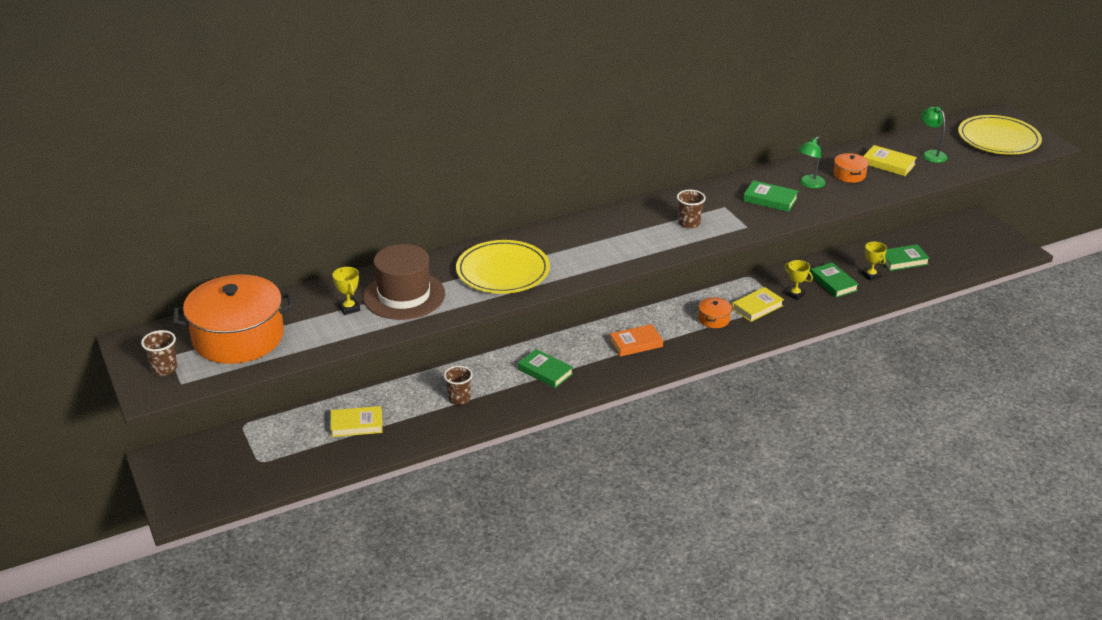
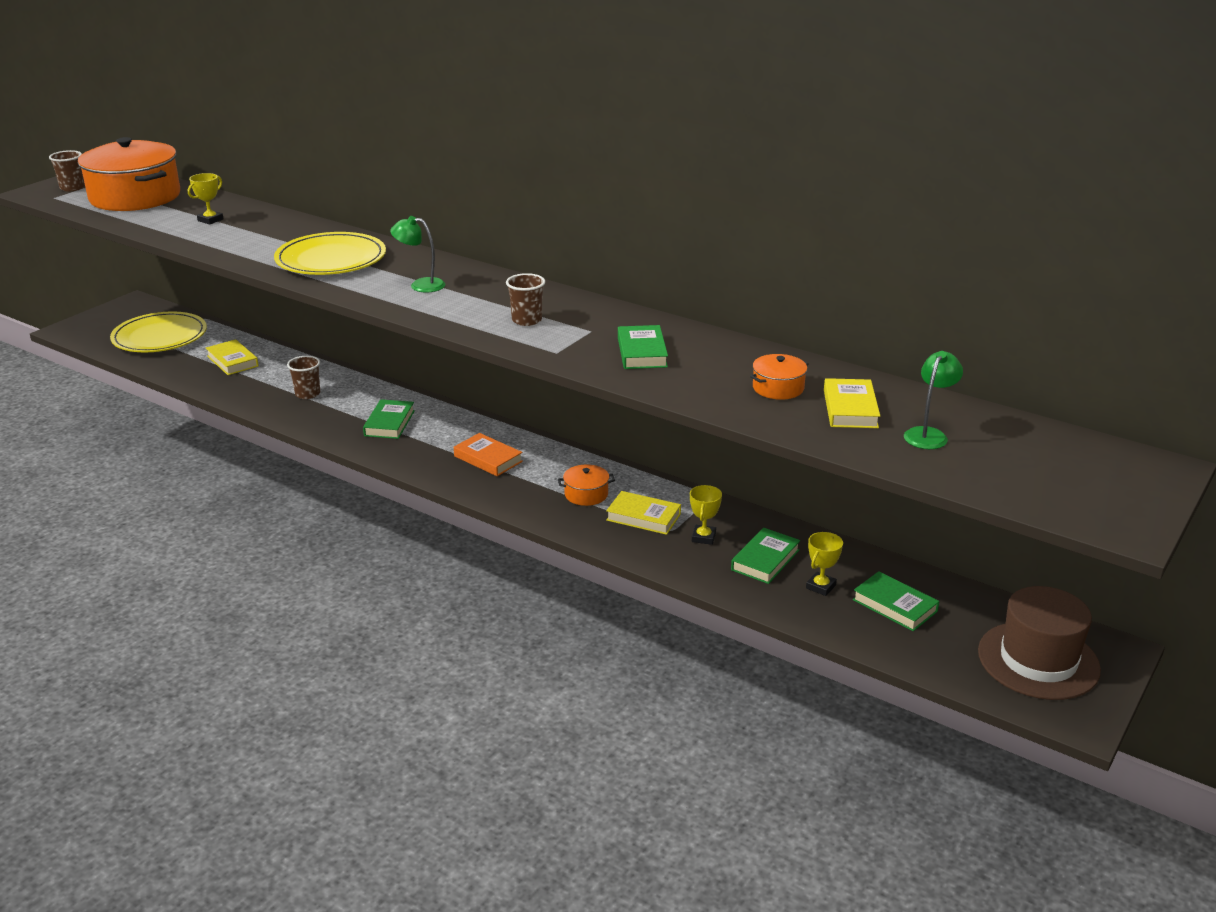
camera: 60 degrees right, 5 degrees down
(404, 295) = (249, 233): brown hat -> brown hat (1038, 660)
(809, 184) = (715, 367): green lamp -> green lamp (420, 285)
(998, 139) = (1071, 481): yellow plate -> yellow plate (160, 337)

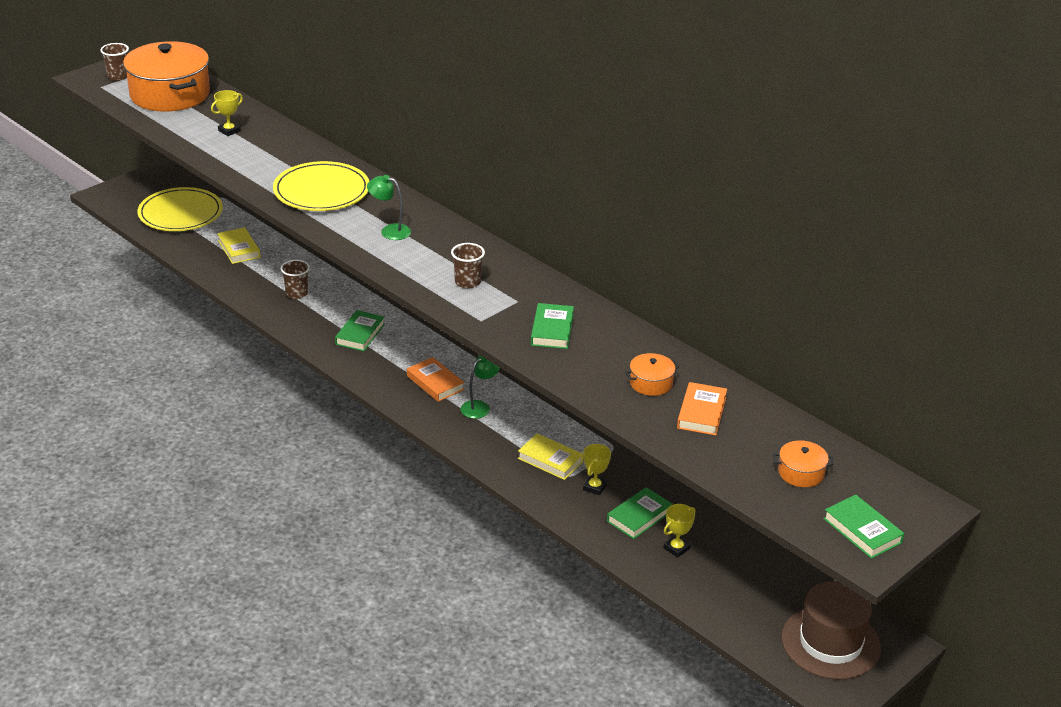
camera: 10 degrees right, 5 degrees up
(586, 494) = (508, 430): orange pot -> orange pot (801, 473)
(850, 409) = (701, 413): yellow book -> orange book
(894, 606) = (732, 575): green book -> green book (862, 530)
(928, 434) = (754, 447): green lamp -> green lamp (479, 406)

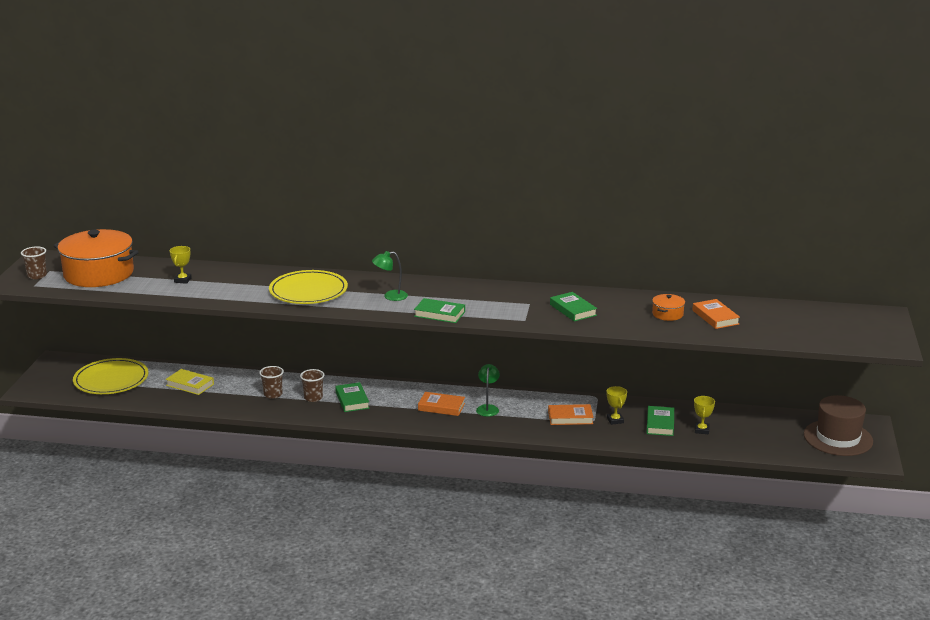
camera: 35 degrees left, 10 degrees down
(467, 282) = (484, 305): brown cup -> brown cup (313, 398)
(550, 460) = (570, 418): yellow book -> orange book
(801, 473) = (805, 324): orange pot -> none
(862, 530) = (872, 336): green book -> green book (439, 314)

